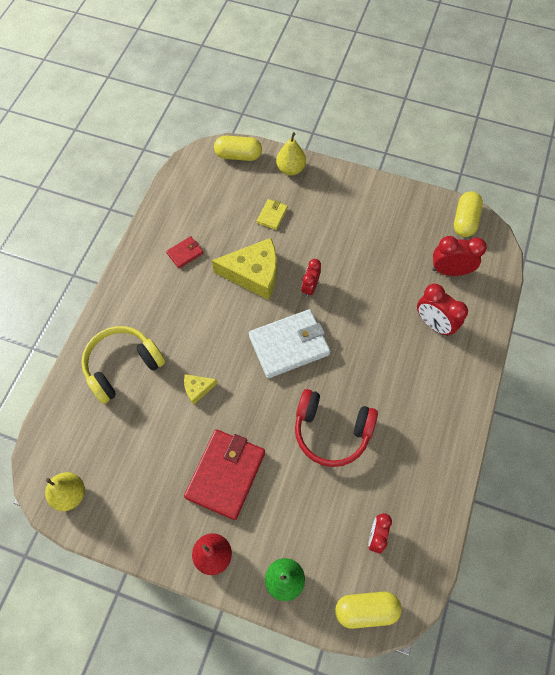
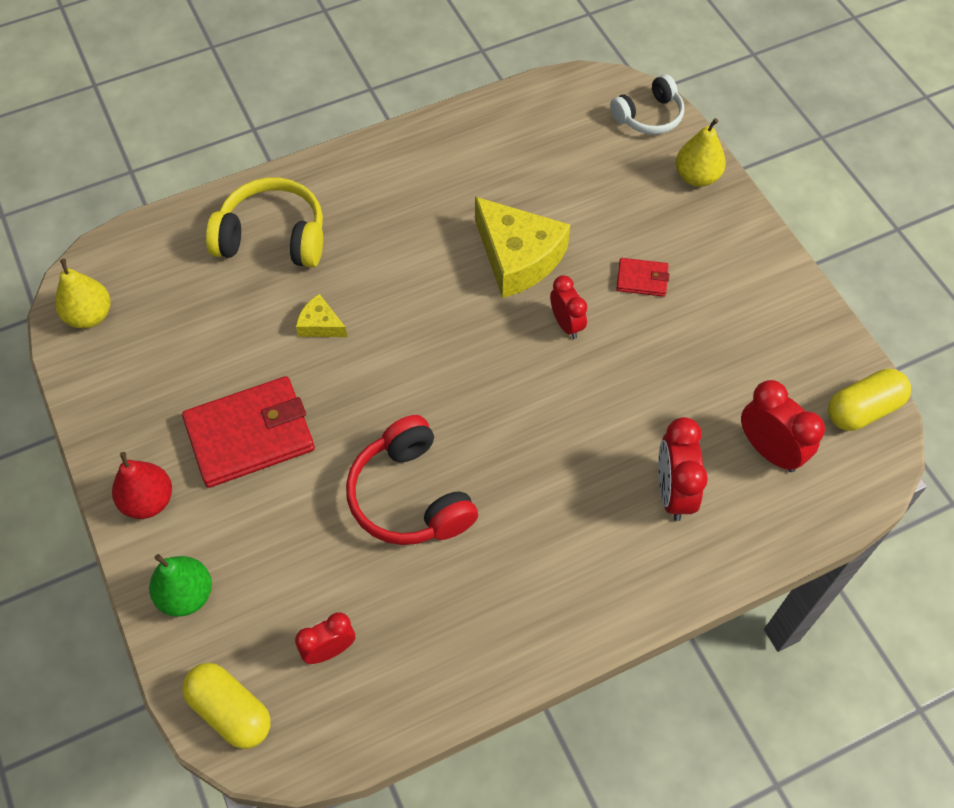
camera: 45 degrees right, 5 degrees down
(185, 253) = (466, 175): red wallet -> red wallet (642, 279)
(238, 155) = (649, 116): yellow capsule -> white headphones
(272, 215) = (613, 211): yellow wallet -> none
(289, 345) = (469, 365): white wallet -> none
(310, 287) = (566, 324): red clock -> red clock turned 90 degrees clockwise

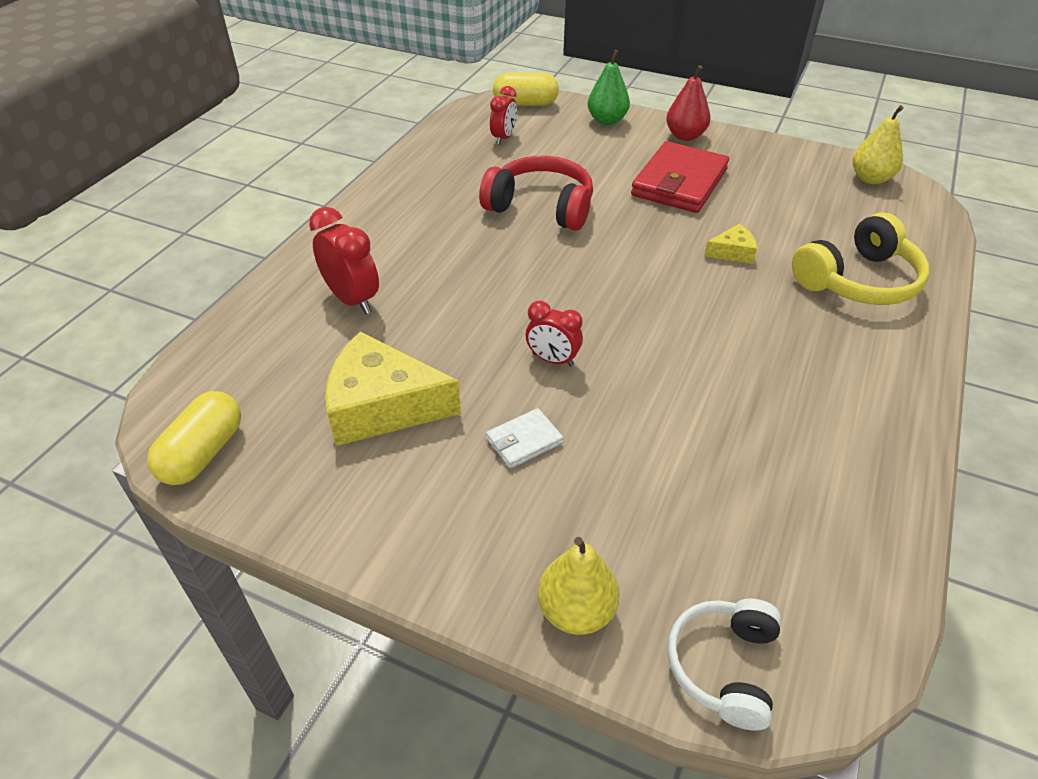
camera: 140 degrees right, 15 degrees down
(517, 257) = (659, 387): yellow cheese -> yellow cheese (382, 406)
(642, 279) = (524, 441): red wallet -> white wallet
(769, 450) = (285, 368): red clock -> none

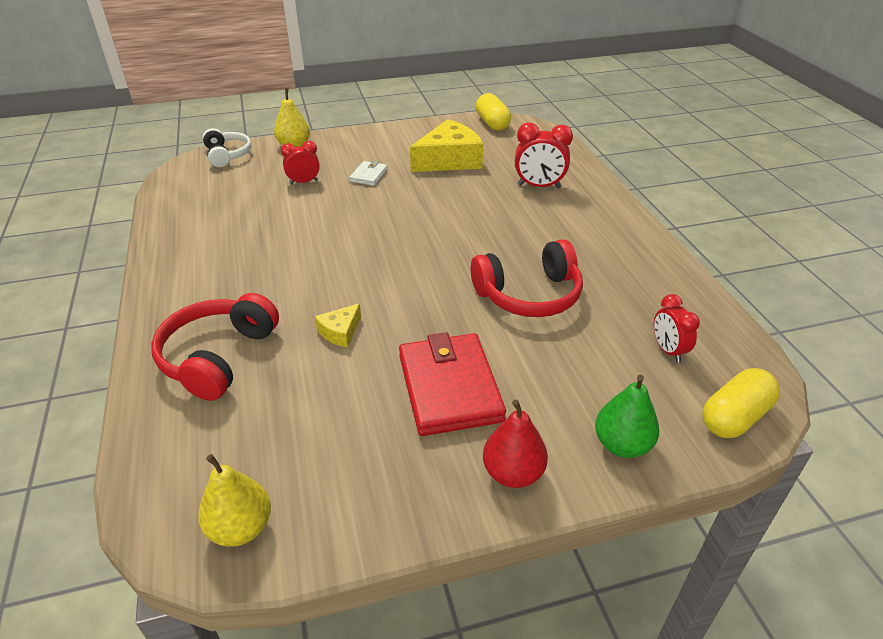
camera: 140 degrees right, 5 degrees down
(553, 360) = (394, 208): red clock -> red clock (304, 182)
(858, 281) = (218, 357): yellow headphones -> red headphones

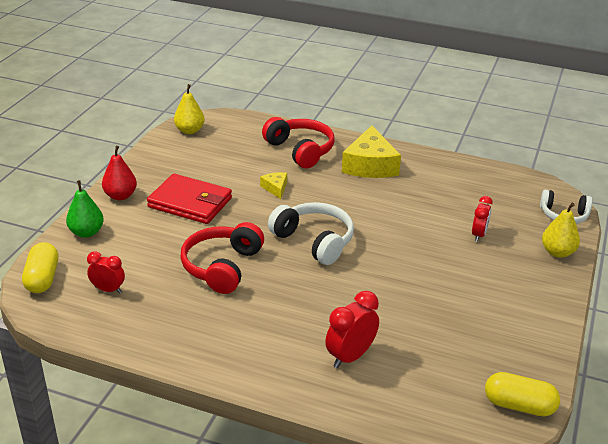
camera: 125 degrees right, 5 degrees down
(369, 175) = (462, 270): white wallet -> none
(416, 259) = (314, 241): none -> white headphones
(449, 160) = (452, 328): yellow cheese -> yellow cheese (370, 165)

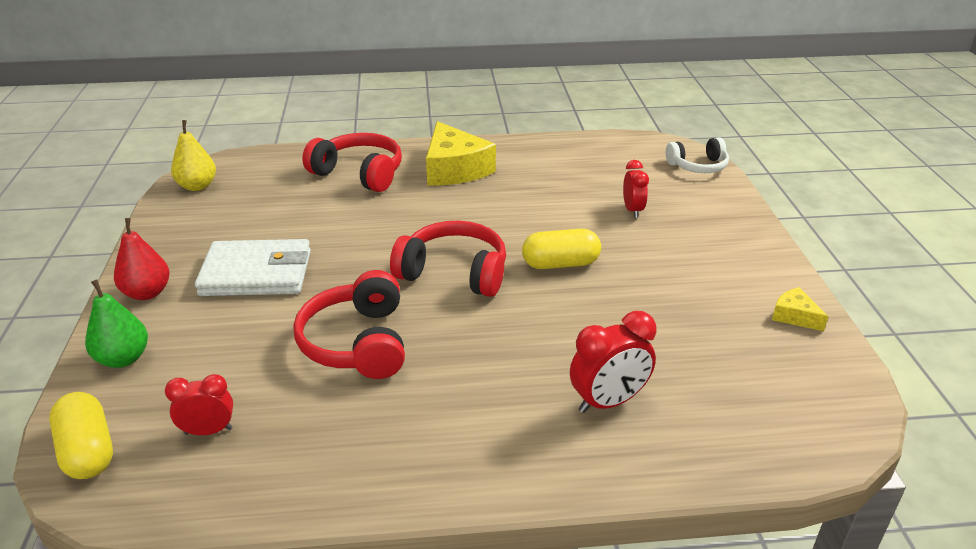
camera: 25 degrees left, 0 degrees up
(190, 203) = (256, 273): red wallet -> white wallet
(275, 188) = (359, 224): yellow cheese -> yellow cheese (794, 316)
(314, 241) = (454, 272): white headphones -> red headphones
(350, 356) = (608, 402): red clock -> red clock turned 135 degrees counterclockwise
(519, 406) = (839, 388): yellow capsule -> yellow capsule (560, 264)
(557, 252) = (725, 205): yellow pear -> none

